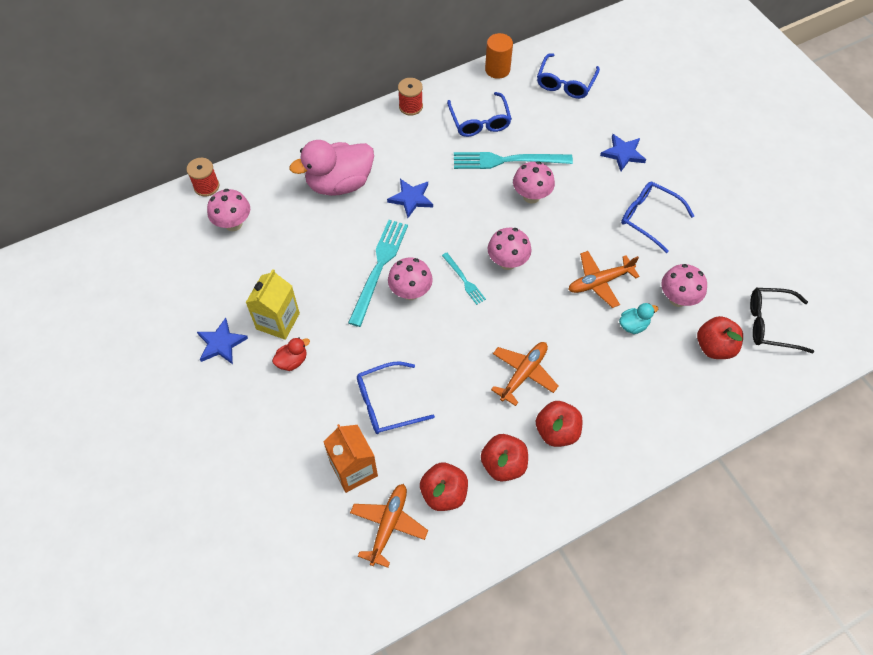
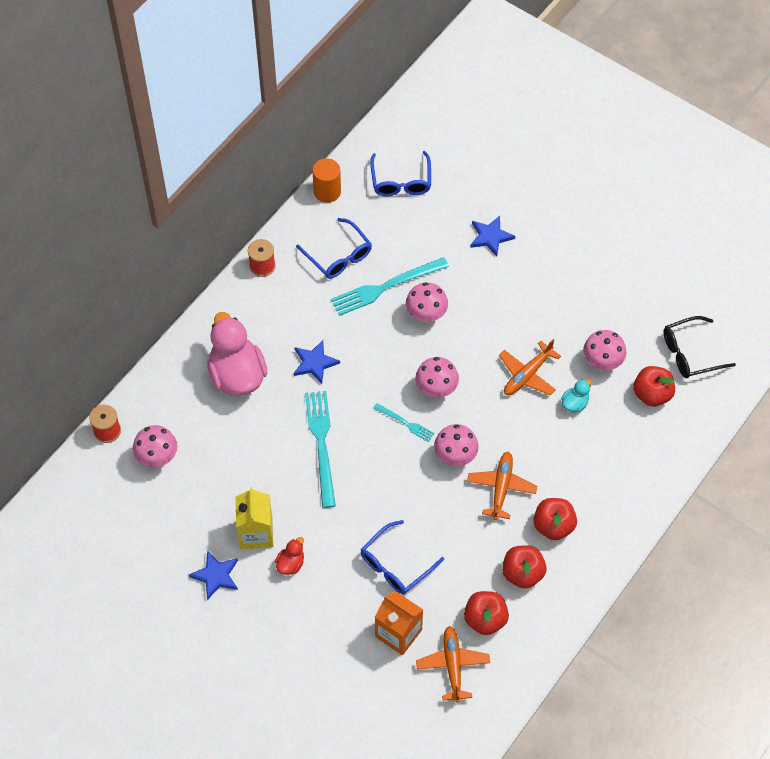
camera: 25 degrees left, 0 degrees up
(339, 183) = (237, 375): pink duck -> pink duck turned 120 degrees clockwise
(410, 292) = (363, 455): pink mushroom -> pink mushroom (455, 457)
(649, 218) = (543, 294): blue glasses -> none

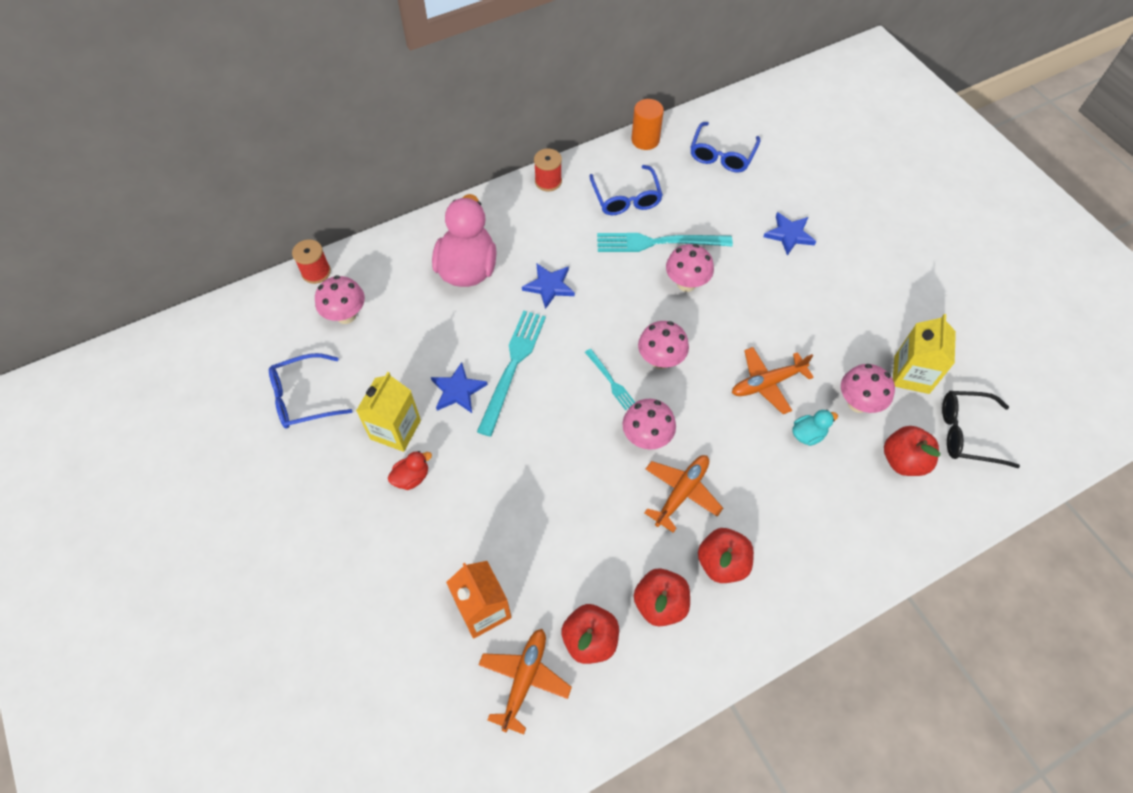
camera: 25 degrees right, 0 degrees up
(216, 575) = (329, 456): blue star -> blue star (458, 390)
(395, 565) = (521, 529): blue glasses -> blue glasses (303, 398)
(633, 322) = (911, 374): none -> yellow carton

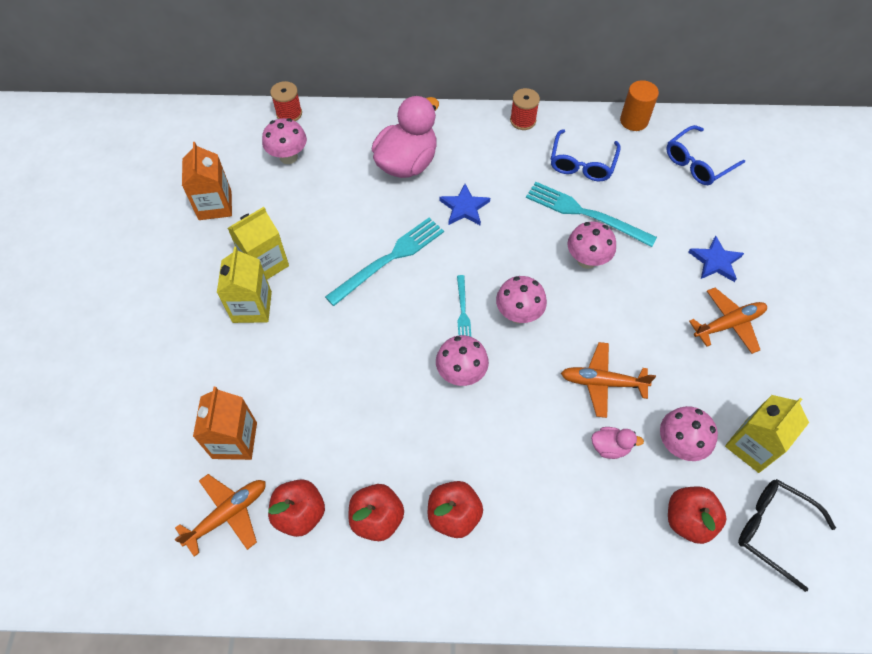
camera: 30 degrees right, 0 degrees up
(303, 398) = (215, 205): blue glasses -> orange carton
(411, 477) = (252, 307): red duck -> yellow carton
(458, 390) = (333, 256): blue star -> none
(681, 493) = (459, 436): orange plane -> orange plane (728, 324)
(808, 434) = (610, 447): turquoise duck -> pink duck

